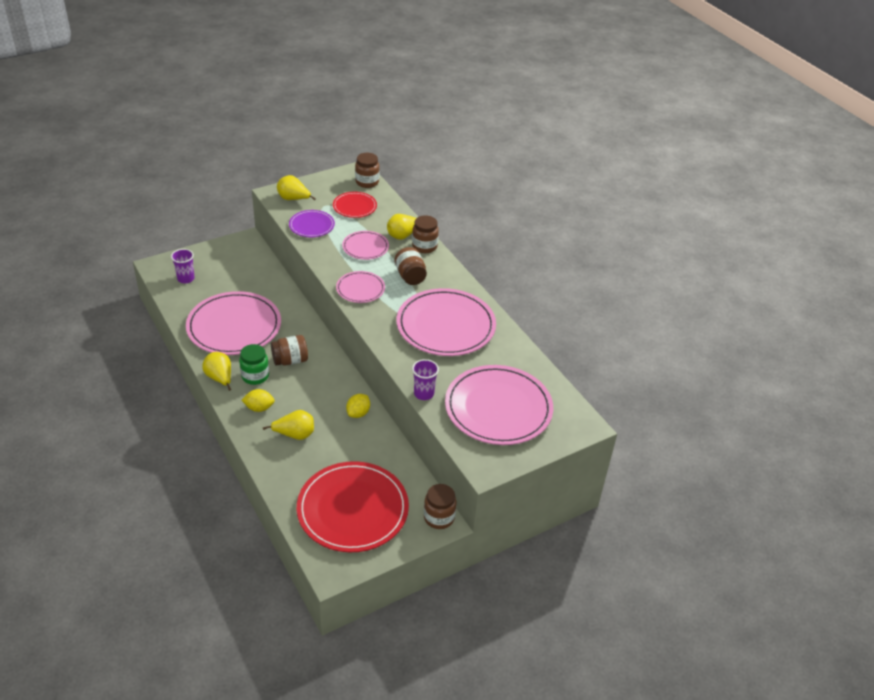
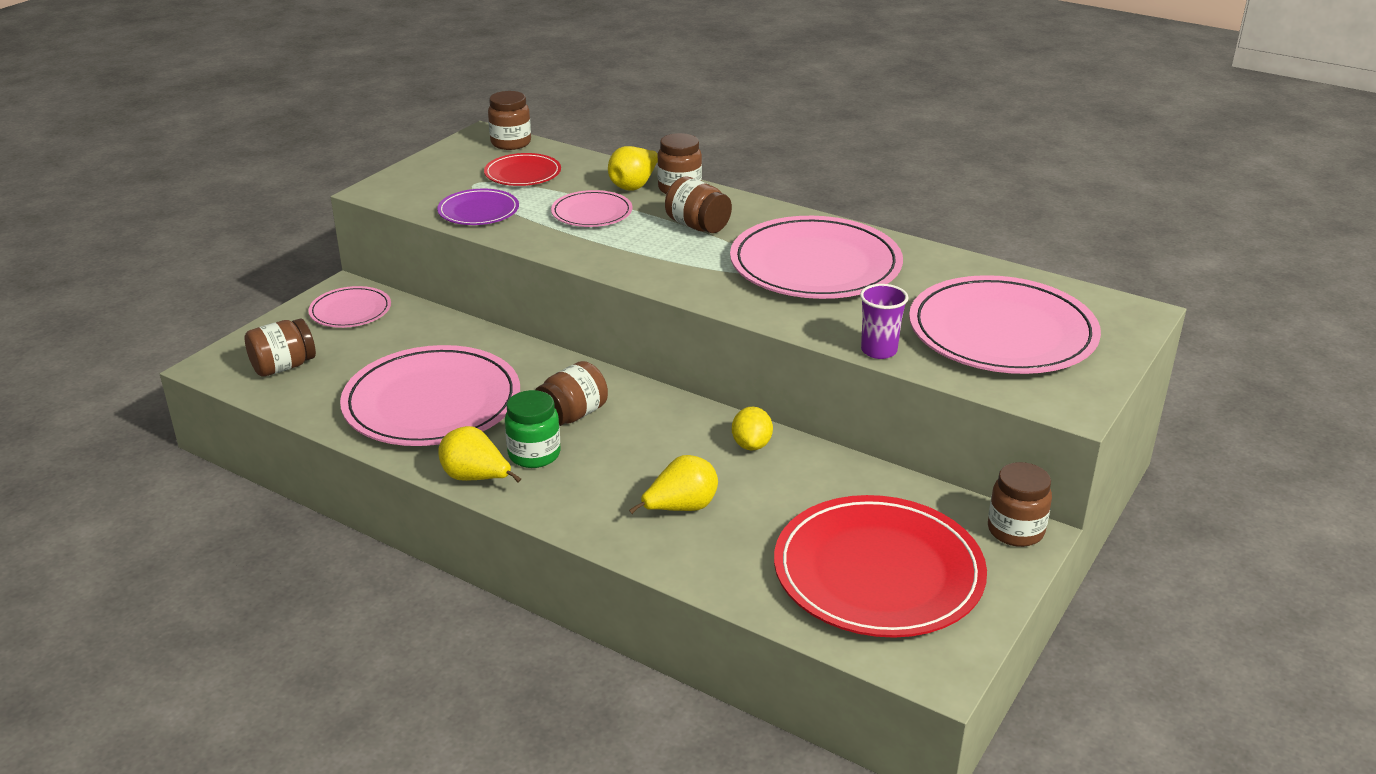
camera: 25 degrees left, 10 degrees down
(186, 278) = (283, 367): purple cup -> brown jar
(259, 408) = (584, 494): yellow lemon -> none
(293, 199) = (414, 189): yellow pear -> none
(360, 289) = (639, 261): pink plate -> pink plate (350, 311)

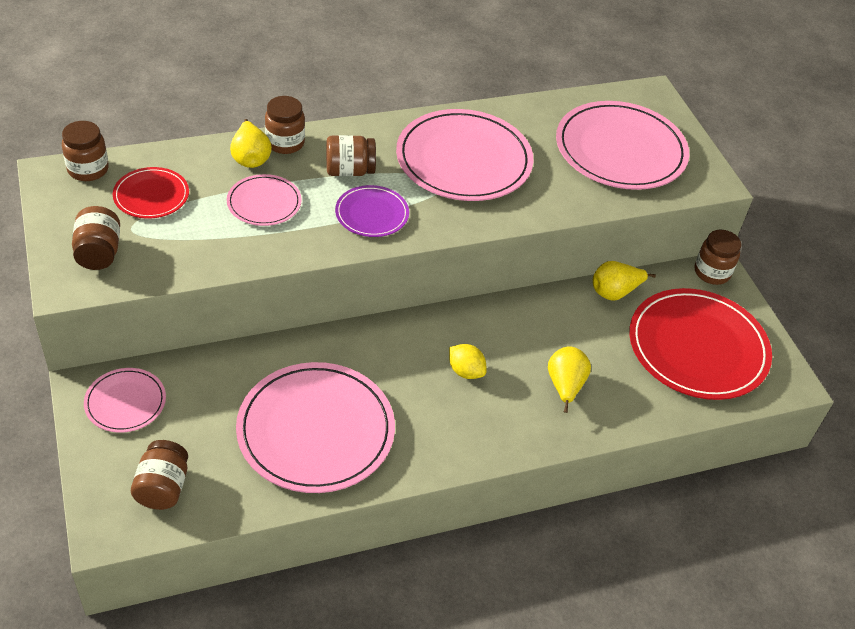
camera: 55 degrees left, 15 degrees up
(476, 478) = (434, 462): yellow pear -> yellow pear (615, 292)
(478, 211) = (182, 253): purple plate -> purple plate (372, 214)
(534, 454) = (438, 417): green jar -> none
(572, 415) = (413, 370): brown jar -> brown jar (99, 253)
(751, 445) = (533, 313): yellow lemon -> yellow lemon (465, 371)
(879, 351) = (589, 206): purple cup -> none

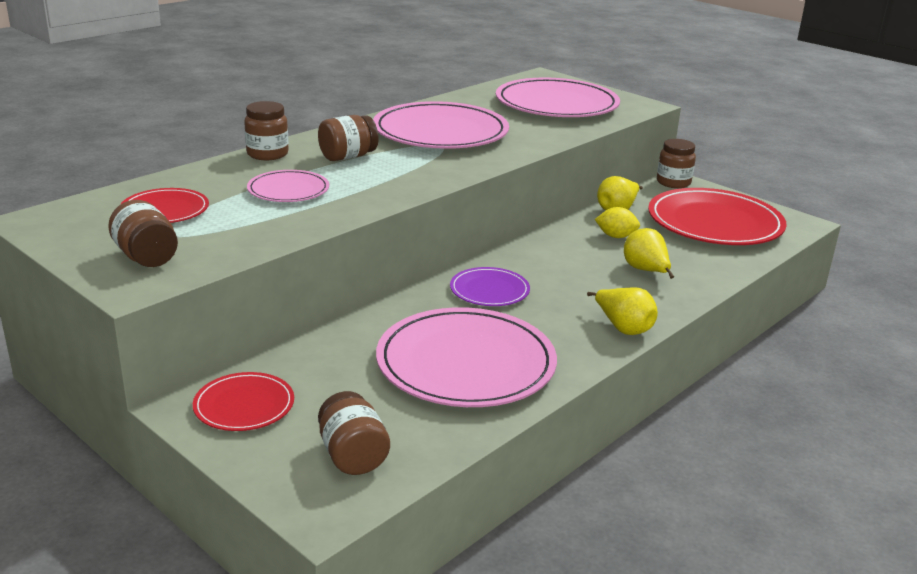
camera: 25 degrees left, 20 degrees down
(88, 169) = (74, 209): brown jar -> none
(125, 402) = (244, 405): pink plate -> red plate
(250, 158) = (244, 168): yellow pear -> yellow pear (623, 328)
(372, 214) = (398, 175): purple plate -> purple plate (489, 290)
(465, 371) = (555, 286): yellow lemon -> yellow lemon (616, 236)

